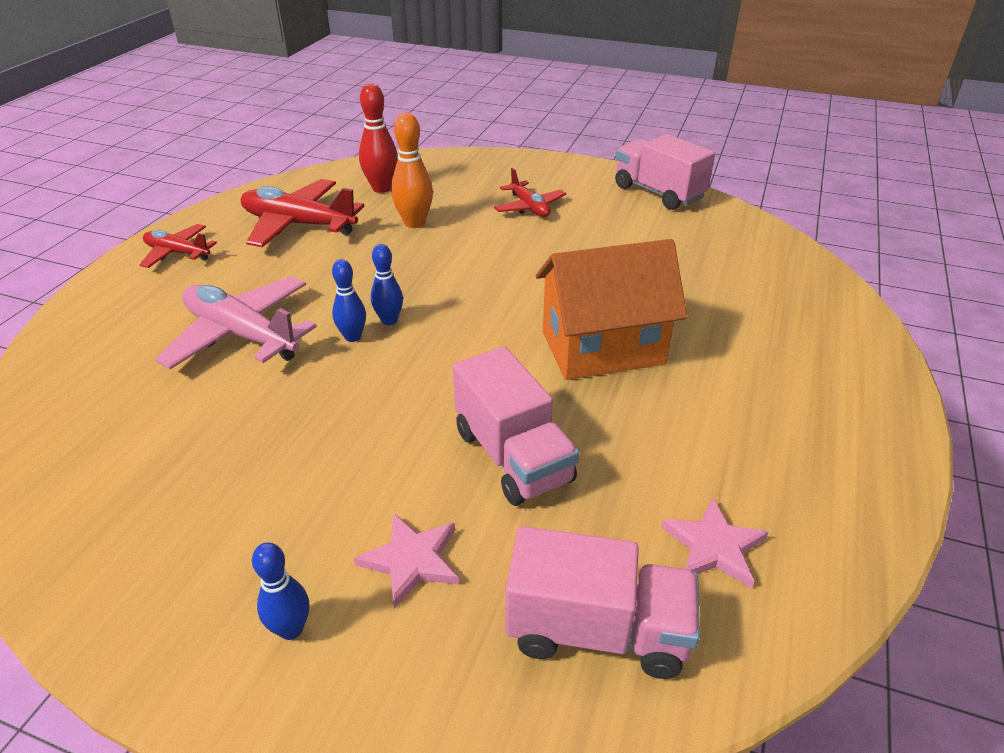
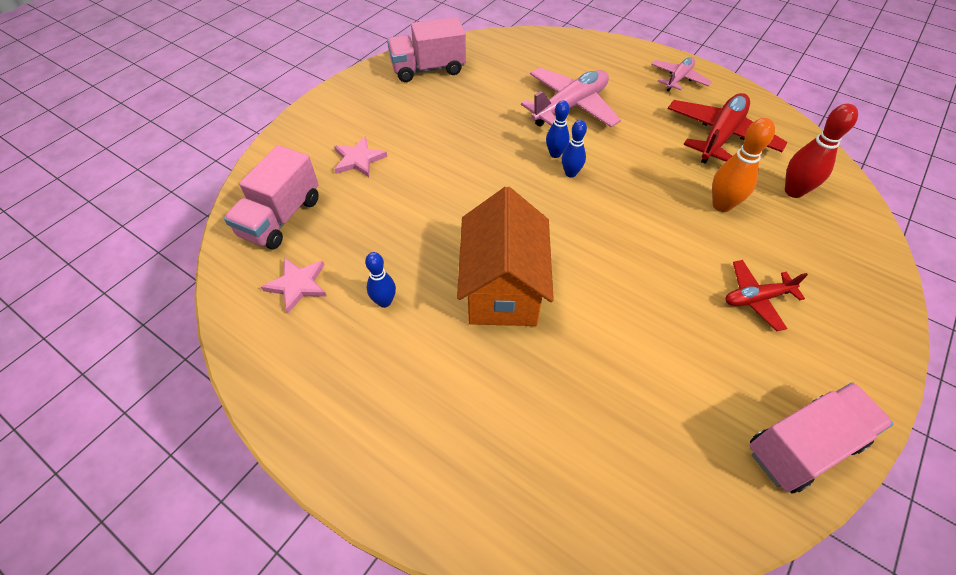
camera: 105 degrees right, 15 degrees up
(177, 253) = (678, 79): red plane -> pink plane
(291, 629) = (343, 119): blue bowling pin -> blue bowling pin (384, 302)
(513, 456) = (411, 211): pink truck -> pink truck (428, 69)

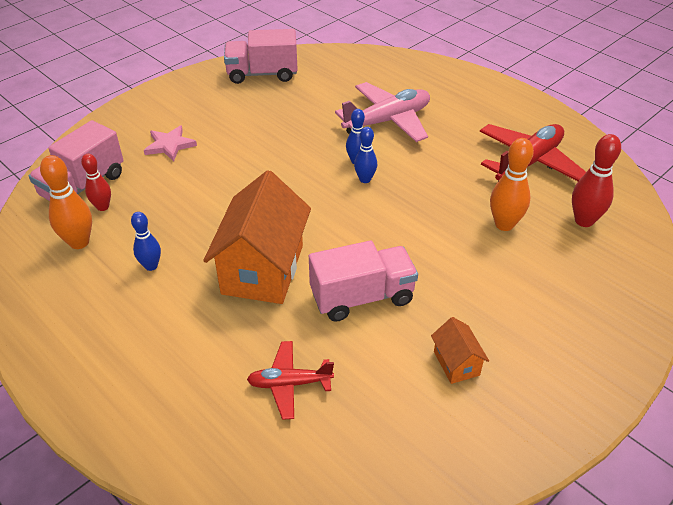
camera: 10 degrees right, 10 degrees down
(297, 285) = (79, 242): pink star -> orange bowling pin
(310, 239) = (103, 207): none -> red bowling pin
(678, 79) = (507, 107): pink plane -> none
(732, 366) = (456, 363): none -> orange house
(756, 298) = (505, 309): red plane -> red plane (289, 384)
(803, 446) = (498, 440): pink truck -> pink truck (362, 297)

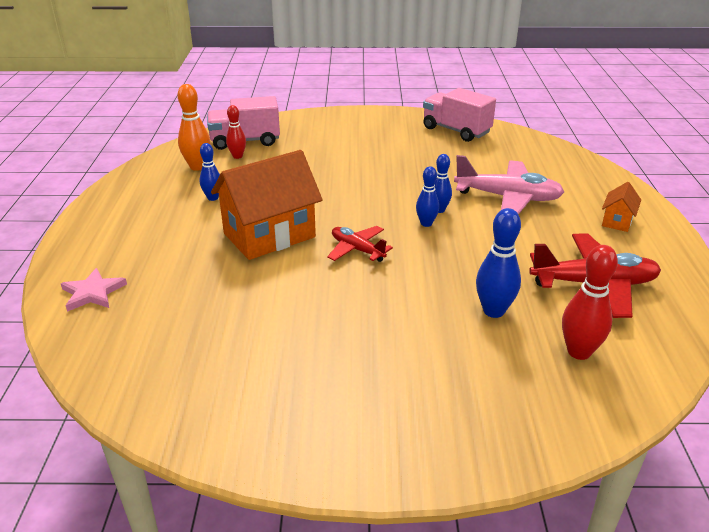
camera: 45 degrees right, 10 degrees down
(169, 145) = (326, 143): pink star -> pink star (93, 292)
(289, 384) = (180, 303): red plane -> red plane (357, 250)
(362, 297) = (304, 288): pink truck -> none
(456, 363) = (299, 367): orange house -> orange house (617, 221)
(504, 224) = (493, 311): orange bowling pin -> blue bowling pin

